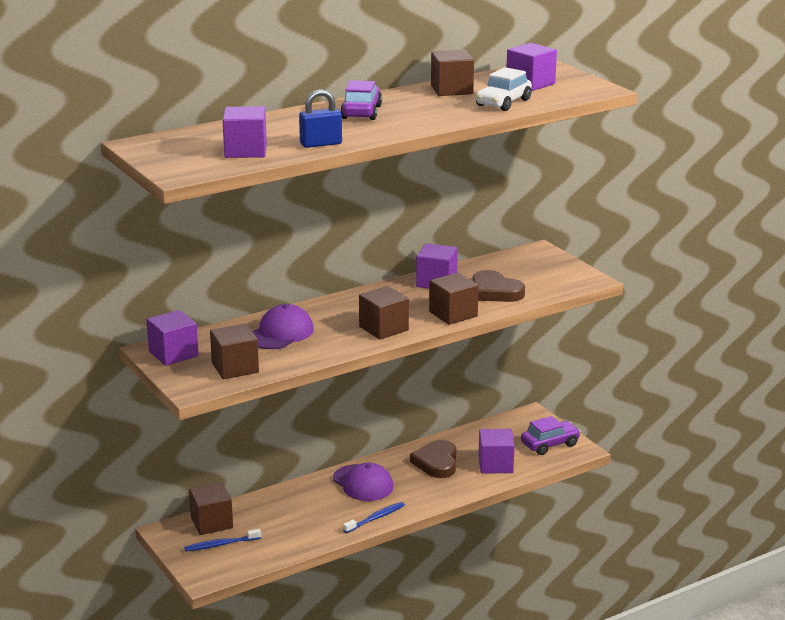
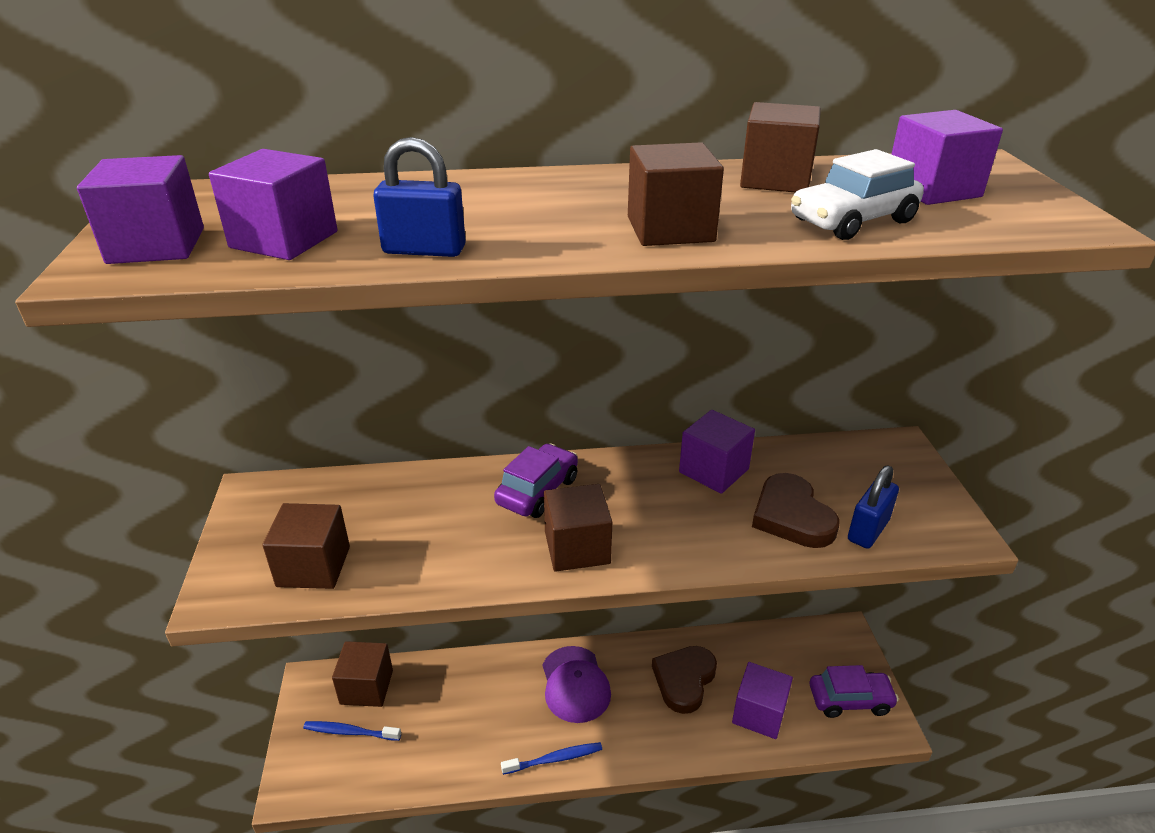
camera: 25 degrees right, 10 degrees up
(173, 354) = (268, 509): purple cube -> purple cube (156, 245)
(280, 333) = (431, 511): purple cap -> none
(361, 112) = (575, 197): purple car -> purple car (537, 491)
(453, 314) = (700, 548): brown cube -> brown cube (670, 229)
(540, 288) = (868, 530): none -> blue padlock

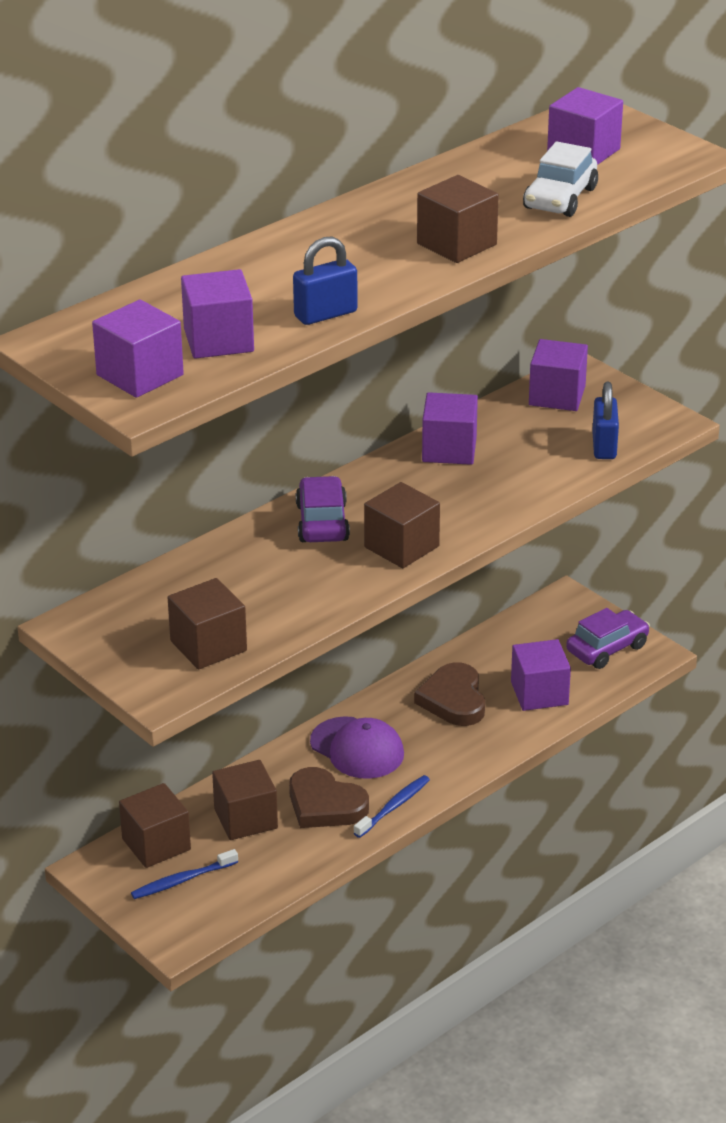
camera: 35 degrees left, 0 degrees up
(775, 179) = (472, 176): brown cube -> brown cube (246, 819)
(792, 516) = (541, 459): brown heart -> brown heart (325, 804)
(860, 460) = (557, 396): none -> purple cube

